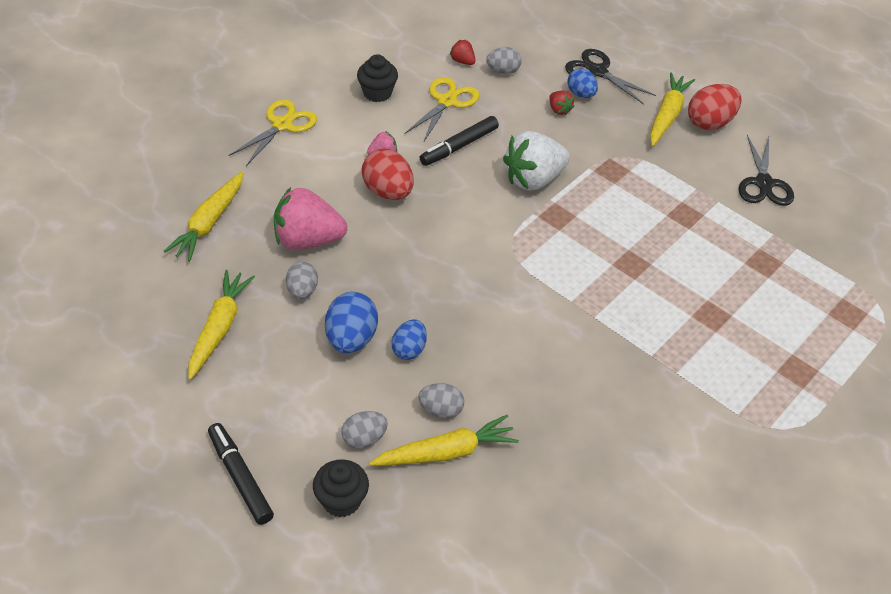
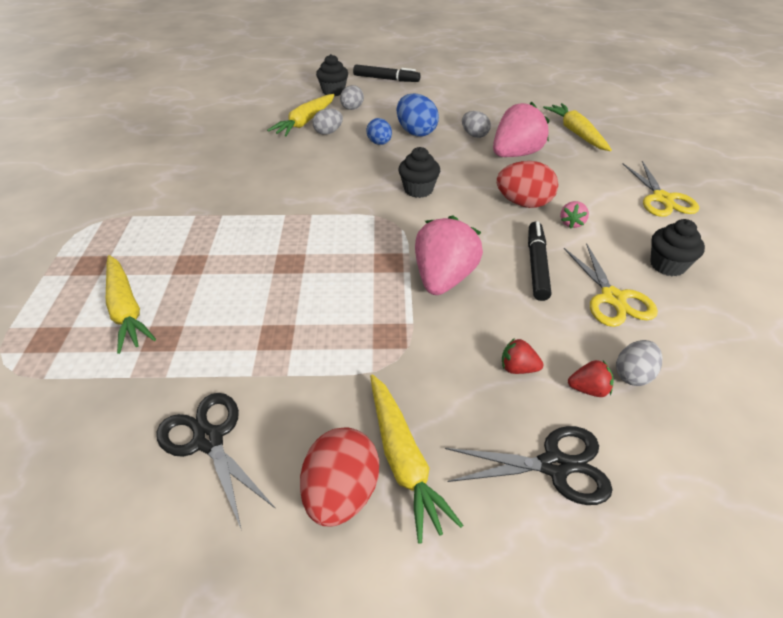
camera: 140 degrees right, 5 degrees down
(219, 328) = (483, 106): yellow carrot -> yellow carrot (126, 309)
(451, 263) = (418, 190): none -> black cupcake
(462, 61) = (680, 354): red strawberry -> red strawberry (588, 389)
(533, 179) = (443, 278): white strawberry -> pink strawberry
(581, 94) = (526, 410): blue egg -> none

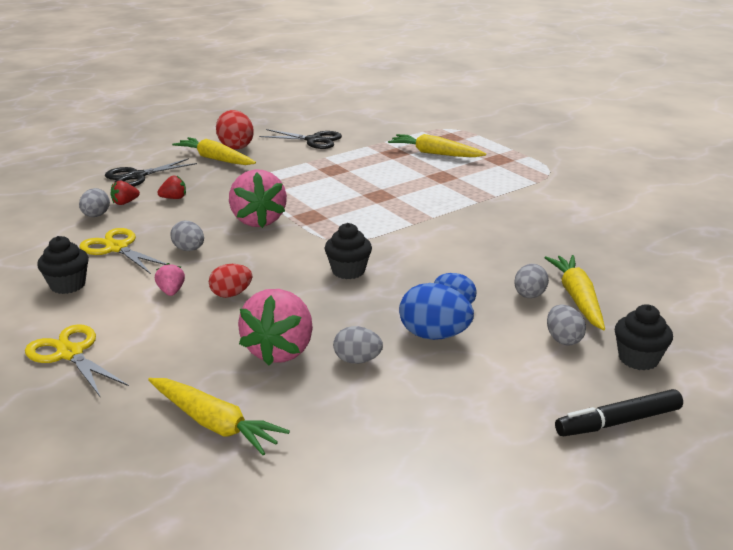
camera: 145 degrees right, 15 degrees down
(523, 203) = (231, 294): red egg -> red egg, size x0.64
(537, 265) = (189, 249): black marker -> grey egg

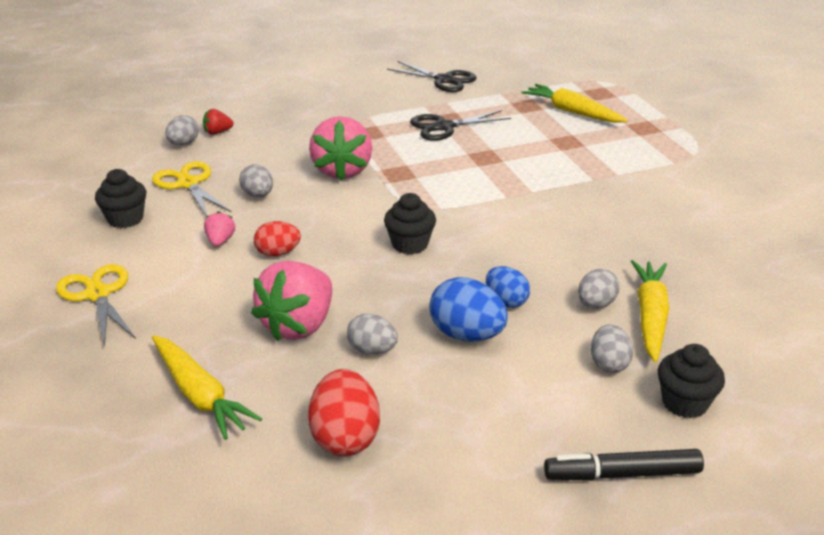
camera: 15 degrees right, 5 degrees up
(136, 176) = (241, 103): black scissors -> black scissors (444, 127)
(174, 198) = (268, 133): red strawberry -> none
(215, 159) = (330, 91): yellow carrot -> none
(235, 146) = (357, 78): red egg -> red egg (345, 437)

